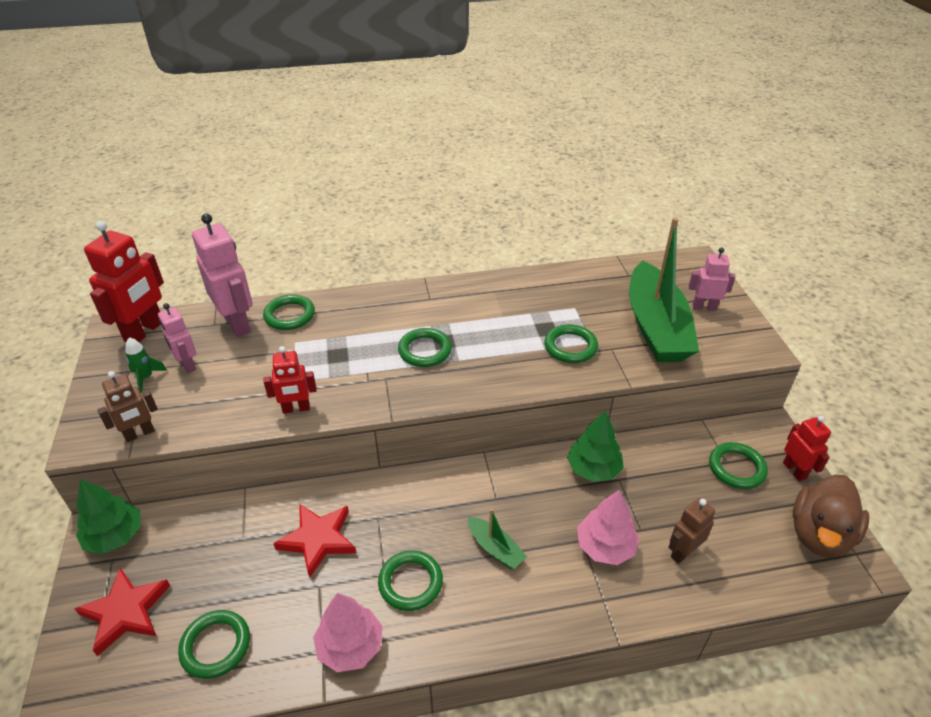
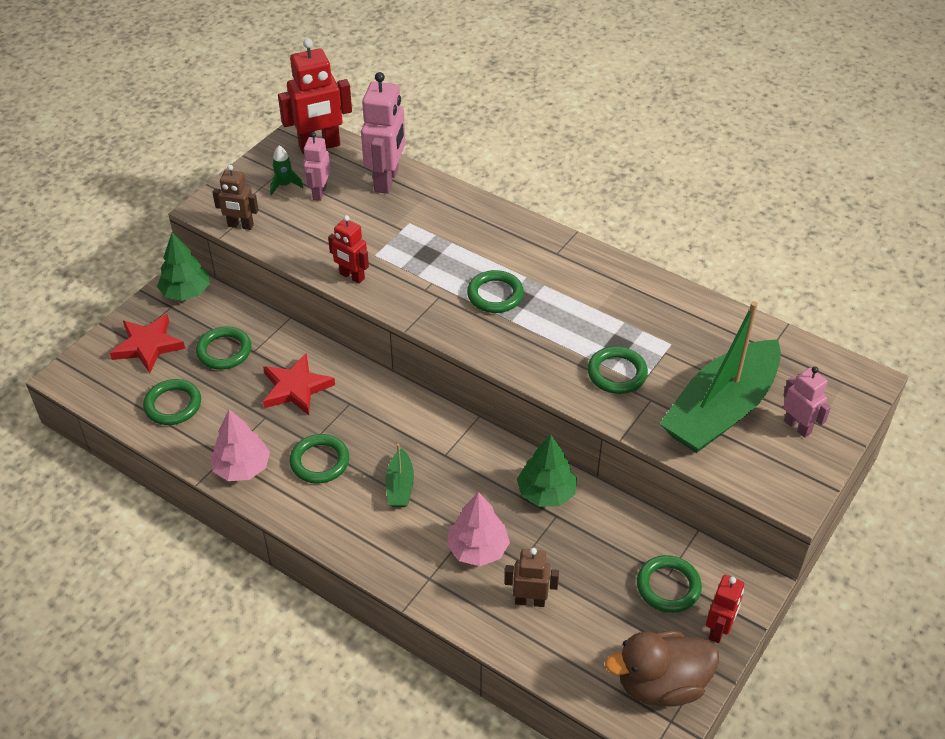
camera: 45 degrees right, 5 degrees up
(289, 315) = (431, 197): green ring -> green ring (224, 351)

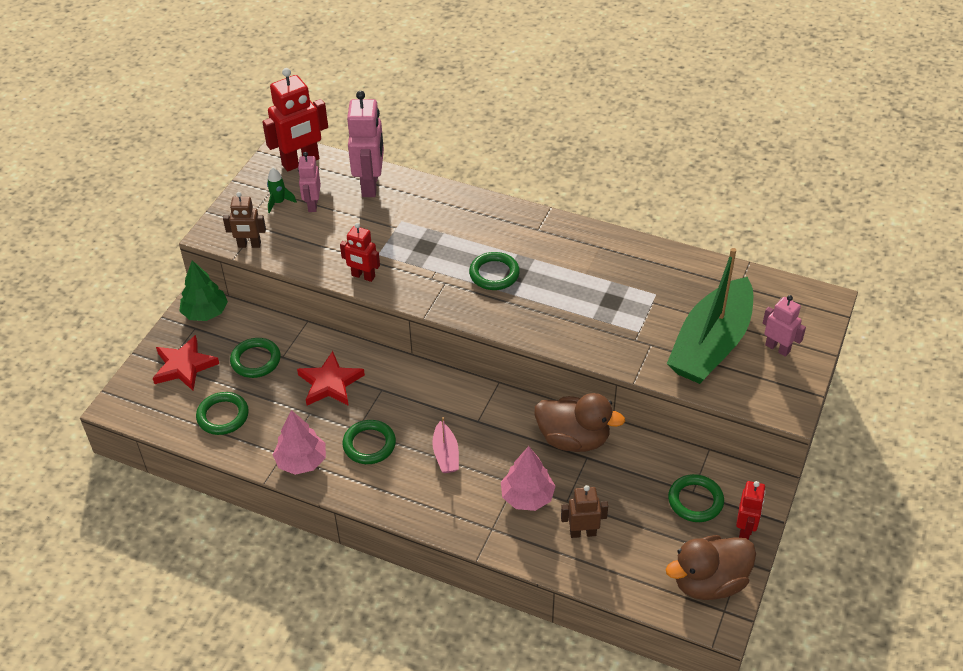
camera: 10 degrees left, 0 degrees up
(400, 486) = (446, 454): green boat -> pink boat
(546, 493) = (573, 439): green tree -> brown duck
(617, 373) = (616, 326): green ring -> none

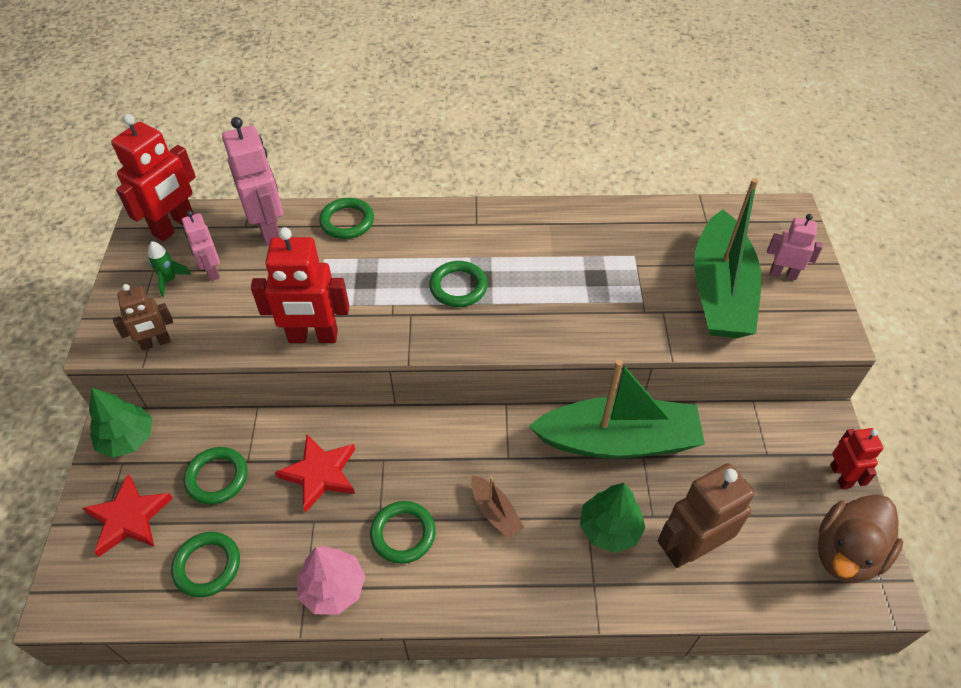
camera: 25 degrees left, 5 degrees up
(363, 276) = (313, 337): red robot -> red robot, size x1.73
(446, 454) = (495, 512): pink boat -> brown boat
(527, 497) = (609, 528): pink tree -> green tree
(573, 439) = (618, 440): brown duck -> green boat
(583, 532) = (690, 548): brown robot -> brown robot, size x1.73
(695, 501) = (776, 463): green ring -> green ring (347, 221)

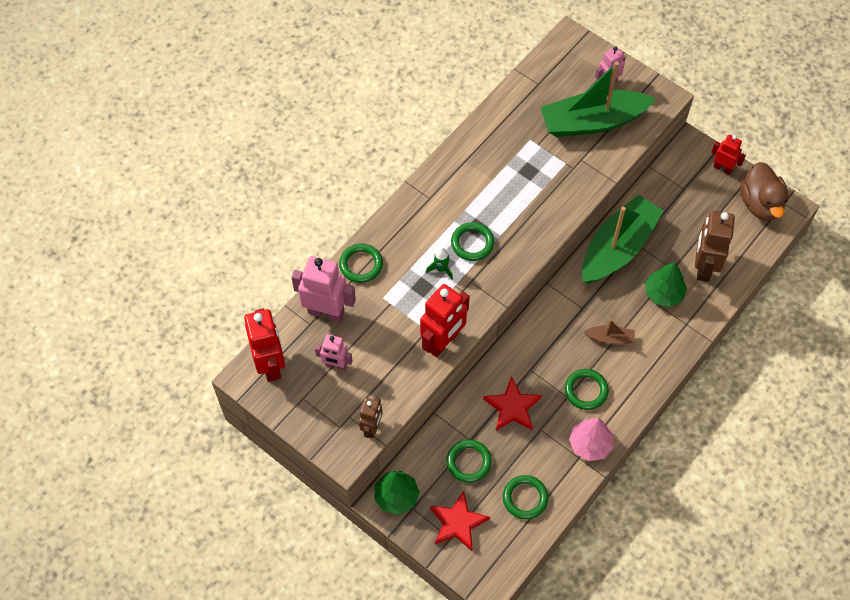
camera: 50 degrees left, 10 degrees up
(169, 280) = (322, 393): green rocket -> green rocket (441, 269)
(720, 291) = (592, 122): green boat -> green boat turned 120 degrees clockwise

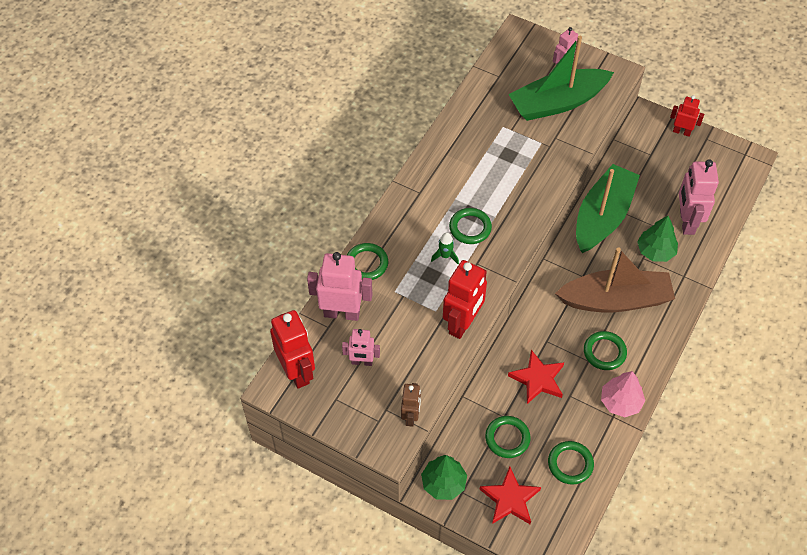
camera: 10 degrees left, 5 degrees down
(610, 338) = (615, 300): brown boat -> brown boat, size x2.36
(703, 266) = (686, 221): brown robot -> pink robot
(760, 204) = (724, 158): brown duck -> none

